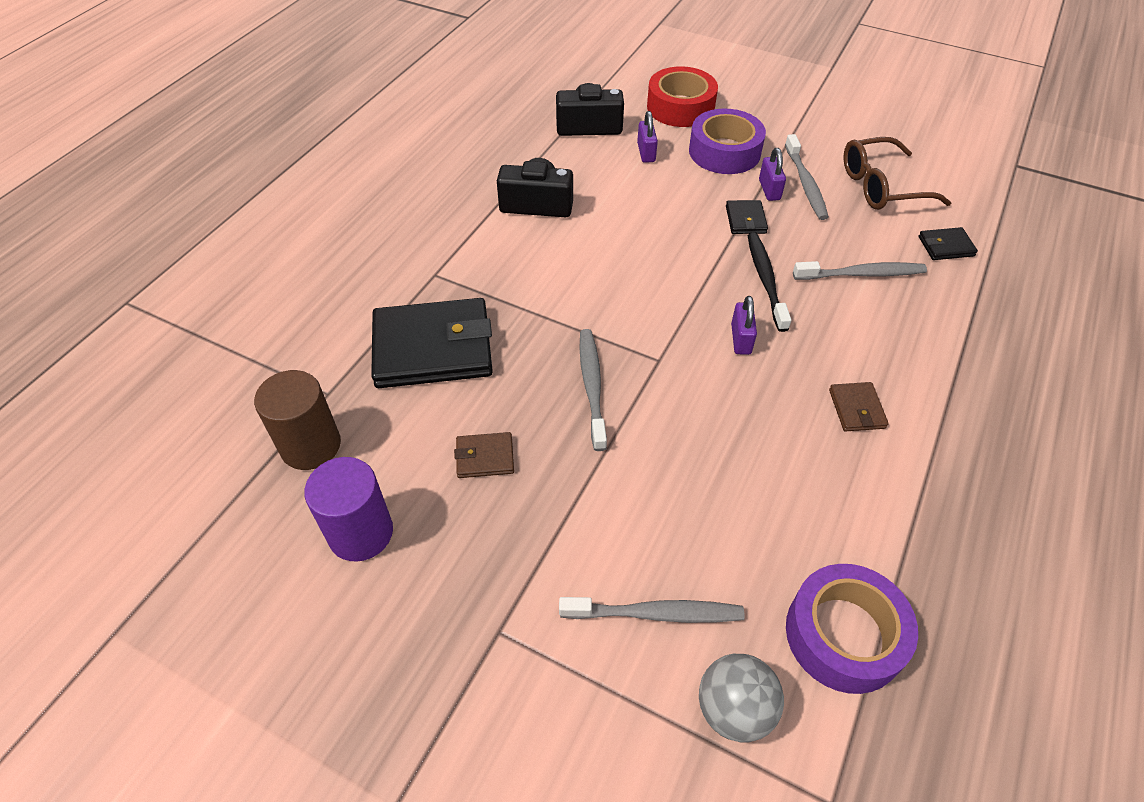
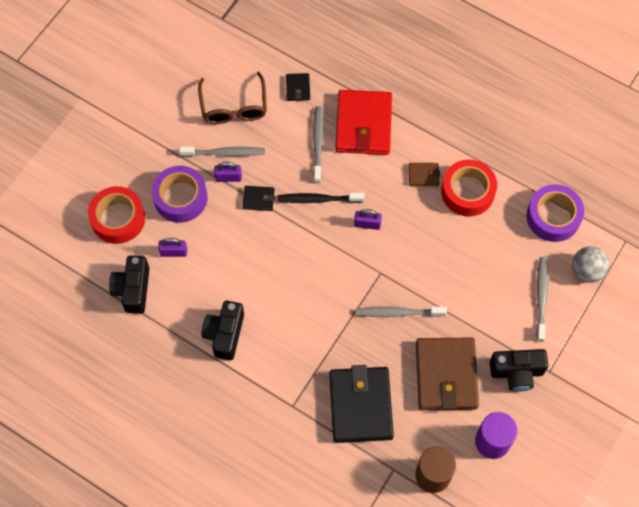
camera: 85 degrees left, 15 degrees up
(485, 457) = (446, 375): brown wallet -> brown wallet, size x2.27
(493, 570) = (516, 372): none -> black camera
(848, 477) = (467, 192): none -> red tape
(919, 325) = (363, 125): none -> red wallet

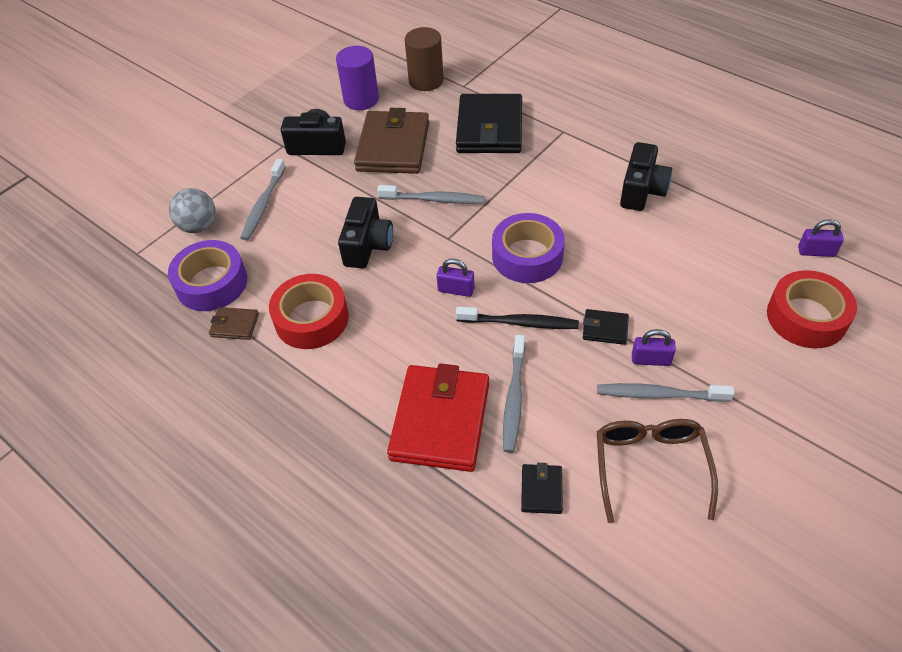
camera: 170 degrees left, 15 degrees down
(133, 289) = (765, 237): black camera -> black camera (367, 245)
(174, 252) = (718, 274): purple padlock -> purple padlock (816, 252)
(180, 198) = (719, 337): purple tape -> purple tape (527, 256)
(423, 175) = (366, 343): brown wallet -> brown wallet (235, 325)

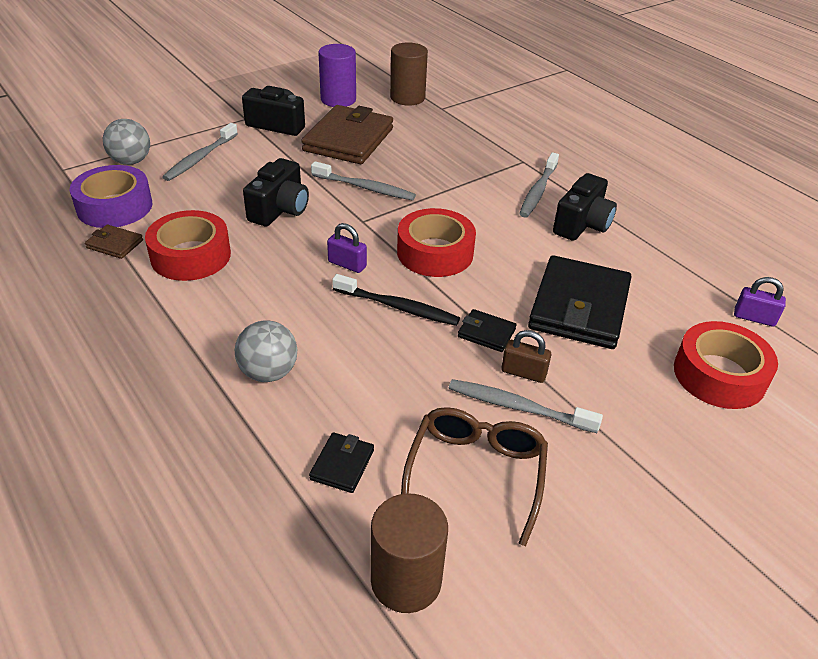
camera: 10 degrees right, 10 degrees down
(440, 421) = (269, 372): red wallet -> grey ball
(489, 128) = (450, 144): black wallet -> black wallet (579, 307)
(514, 398) = (357, 372): grey toothbrush -> grey toothbrush (538, 191)
(527, 256) = (435, 253): purple tape -> red tape
(635, 576) = (406, 580): none -> brown cylinder
(651, 360) = (523, 372): purple padlock -> brown padlock

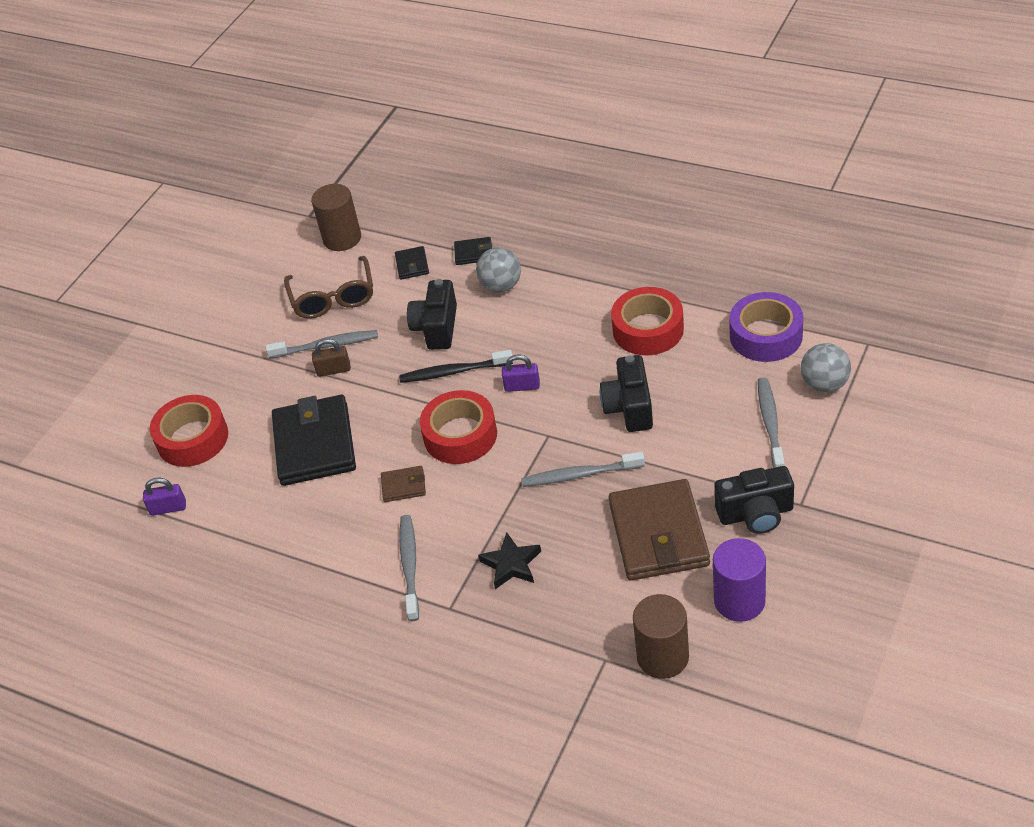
camera: 160 degrees right, 5 degrees up
(115, 244) = (716, 308): brown wallet -> brown wallet (403, 486)
(462, 164) = (511, 564): none -> black star
(486, 333) = (375, 385): black wallet -> black wallet (473, 253)
(582, 224) = (346, 541): black camera -> black camera (437, 328)

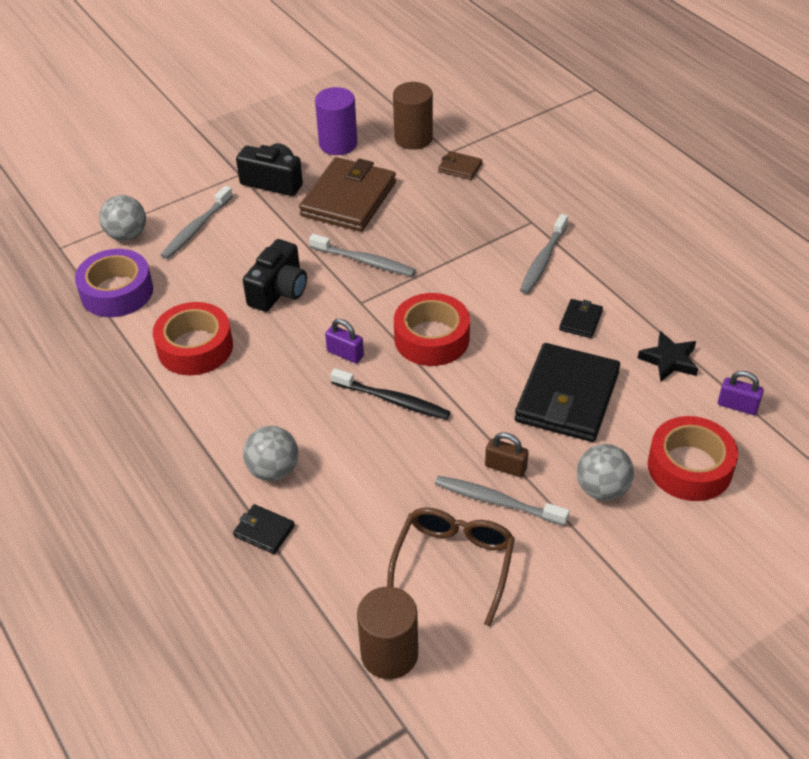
camera: 155 degrees left, 0 degrees up
(253, 391) = (602, 489): none -> grey ball
(403, 486) = (509, 320): brown wallet -> brown wallet (460, 168)
(412, 265) = (339, 556): black wallet -> black wallet (580, 320)
(437, 328) = (372, 457): black camera -> none
(511, 564) = (466, 227): black star -> black star (669, 360)

